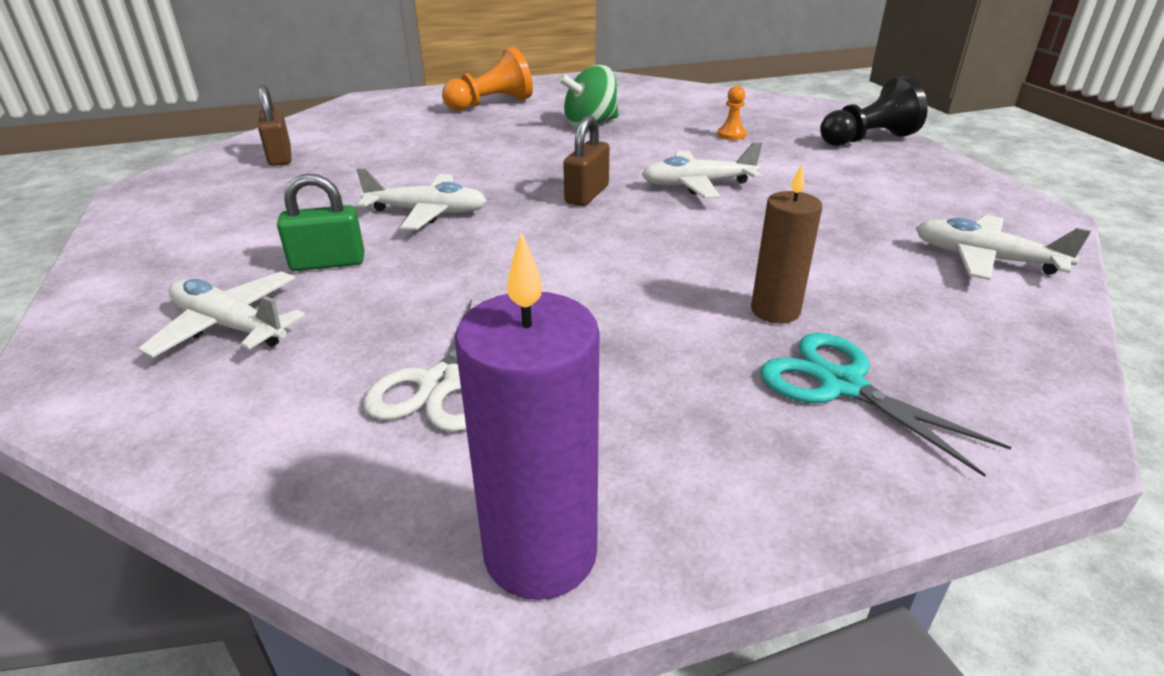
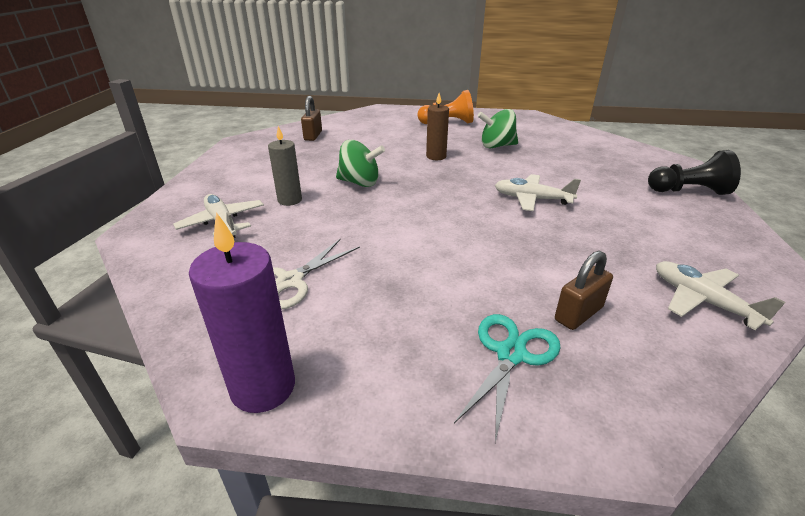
camera: 25 degrees right, 0 degrees up
(328, 263) = (290, 200): green padlock -> grey candle
(427, 212) = (360, 183): white plane -> green spinning top
(586, 194) = (456, 191): brown padlock -> brown padlock (578, 314)
(731, 135) = (585, 169): orange pawn -> none
(775, 311) = (510, 294): brown candle -> brown candle (436, 156)
(841, 385) = (511, 354): turquoise scissors -> turquoise scissors turned 45 degrees clockwise

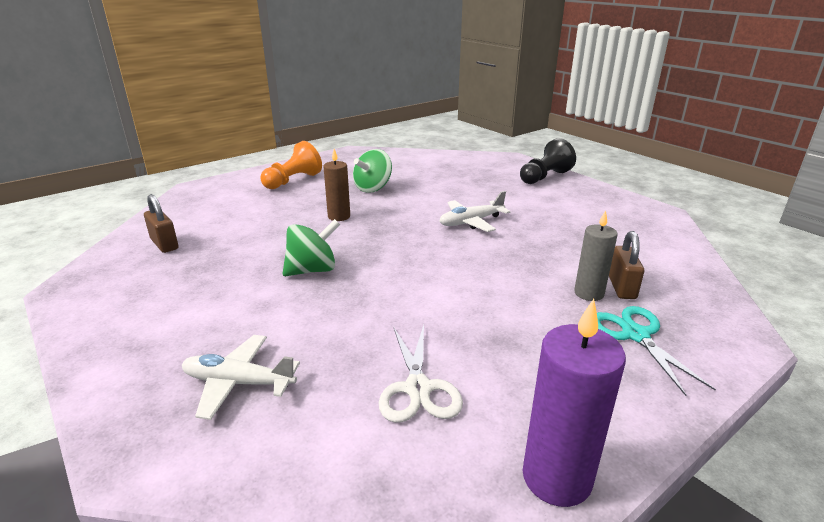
camera: 45 degrees left, 5 degrees down
(290, 200) = (272, 320): grey candle -> grey candle (589, 293)
(702, 301) = (653, 244): white plane -> none

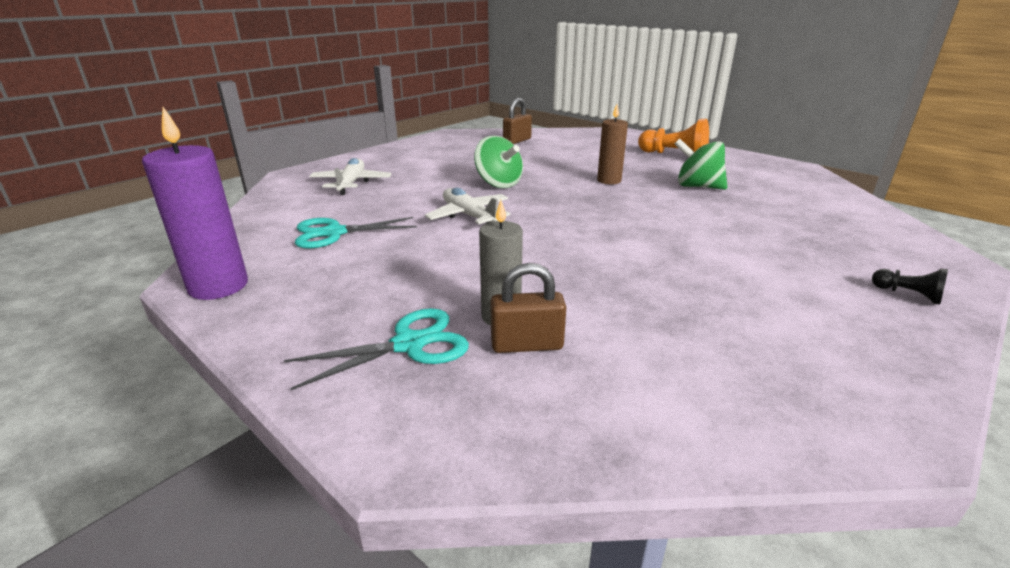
camera: 80 degrees right, 0 degrees up
(418, 388) = (334, 233): white scissors -> turquoise scissors
(471, 222) = (653, 241): white plane -> white plane (469, 216)
(544, 177) = (908, 294): black pawn -> black pawn, size x0.51

